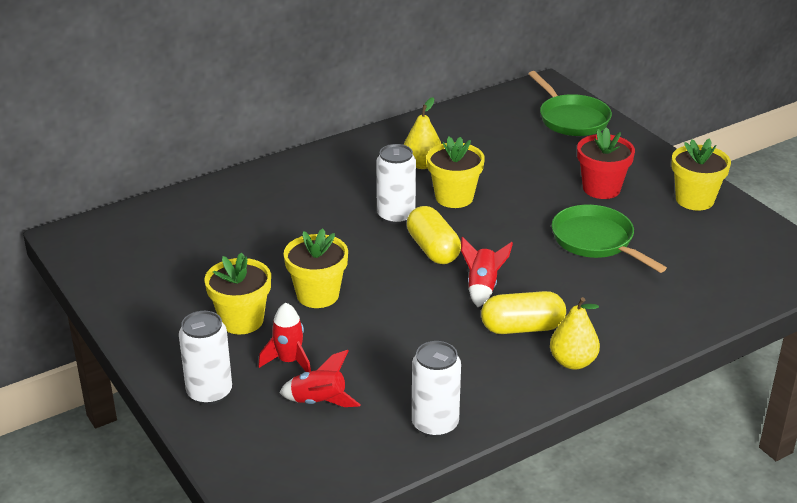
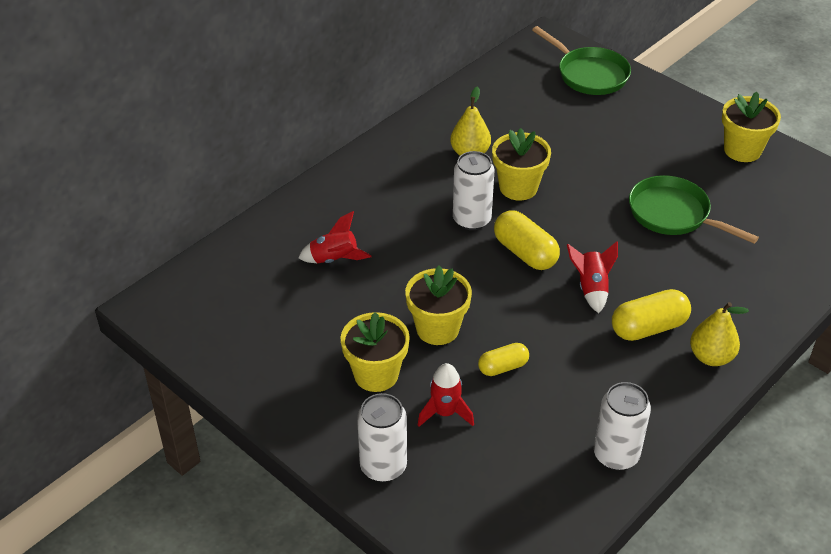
camera: 15 degrees left, 10 degrees up
(319, 402) = (495, 454): red rocket -> red rocket (334, 259)
(363, 335) = (503, 367): none -> yellow capsule
(601, 188) = (652, 152): red flower pot -> none

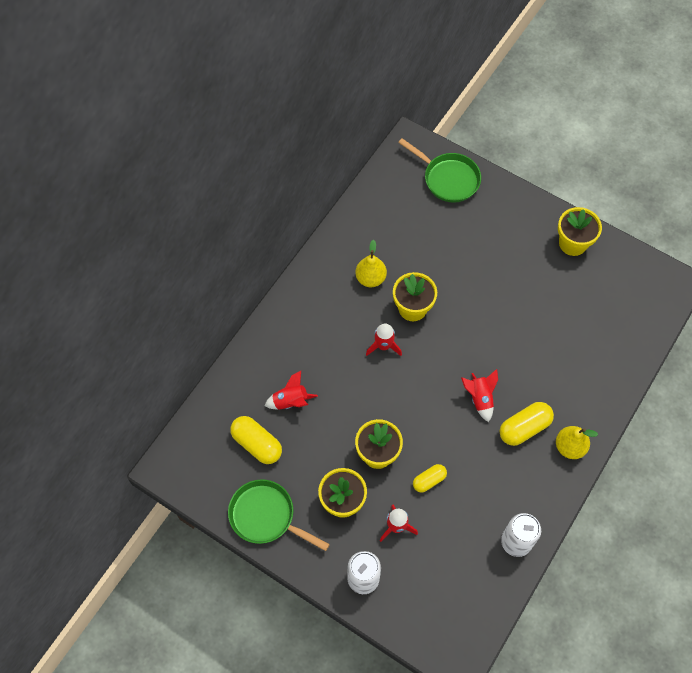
camera: 10 degrees left, 20 degrees up
(471, 219) = (383, 346): white can -> red rocket
(525, 253) = (427, 372): yellow capsule -> yellow capsule (257, 444)
(673, 214) = (529, 317): green pan -> green pan (266, 516)

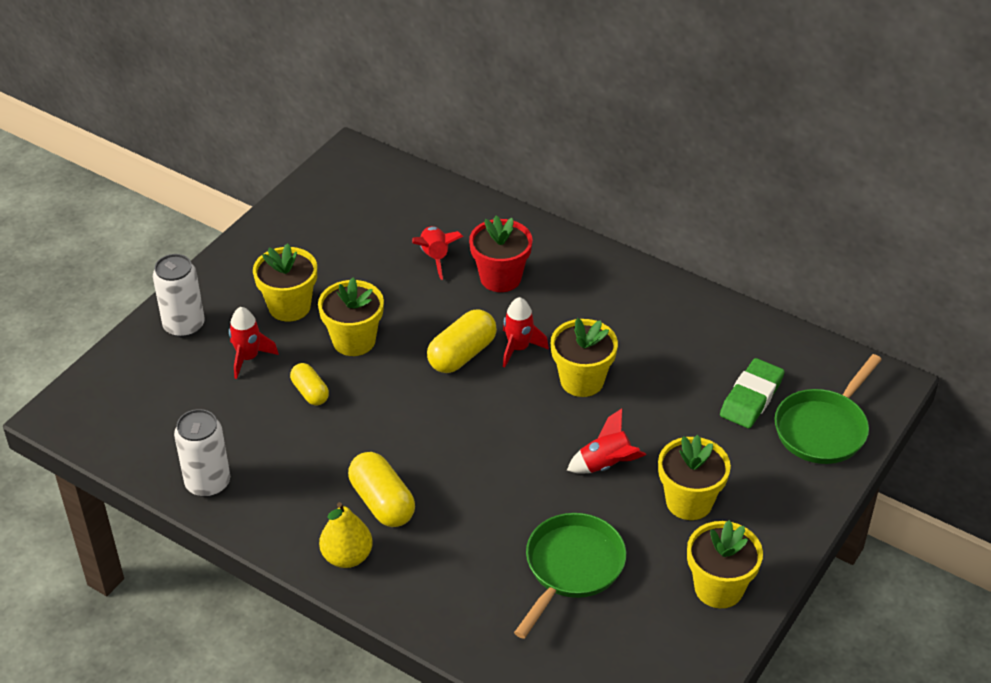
camera: 90 degrees right, 20 degrees down
(257, 444) = (376, 228): yellow capsule -> yellow capsule (462, 354)
(266, 516) = (279, 238): green pan -> green pan (571, 568)
(313, 357) = (500, 278): none -> red flower pot
(370, 278) = (629, 335): yellow pear -> none
(424, 214) = (751, 397): none -> green eraser
(480, 398) = (433, 452): red rocket -> red rocket (606, 464)
(510, 254) = (689, 501): none -> yellow flower pot

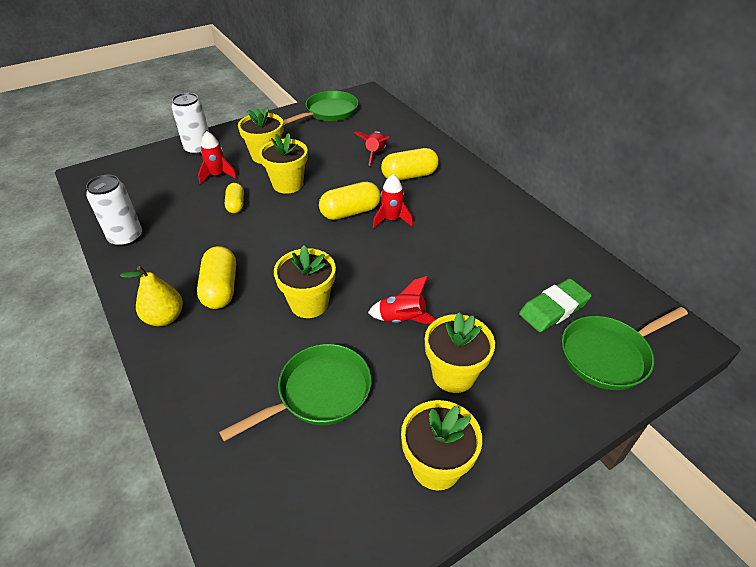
camera: 25 degrees right, 0 degrees up
(322, 205) = (329, 112): none -> green pan
(500, 278) = (409, 176): red flower pot -> yellow capsule
(582, 380) = (423, 254): yellow flower pot -> yellow flower pot (309, 303)

